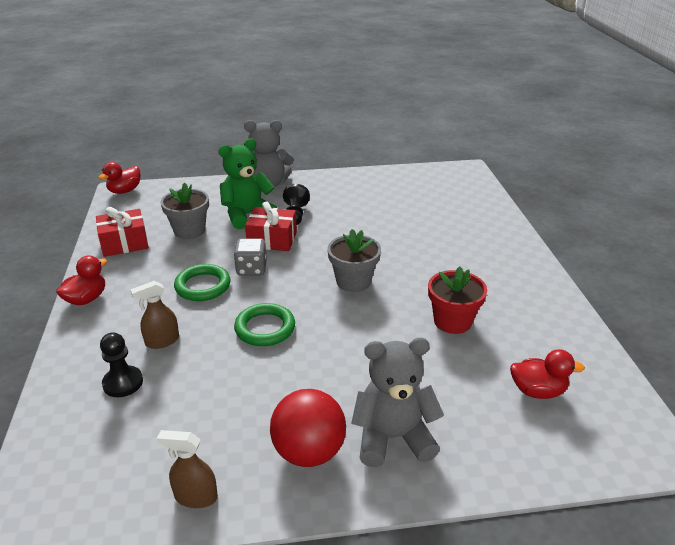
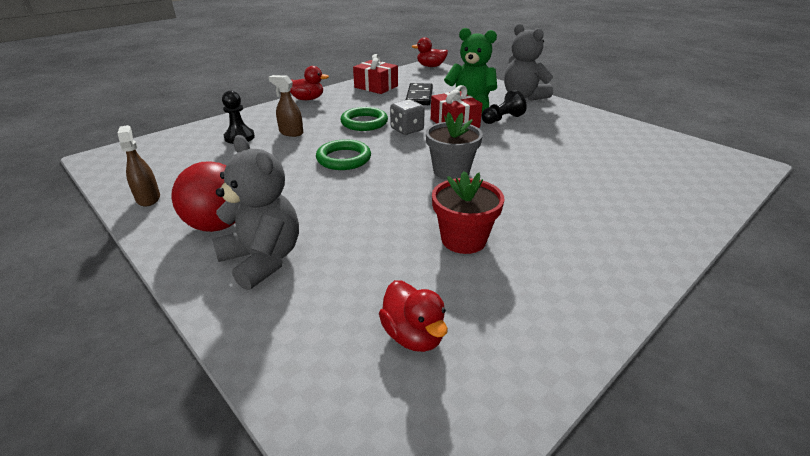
camera: 55 degrees right, 0 degrees up
(189, 231) = (419, 96): grey flower pot -> black domino

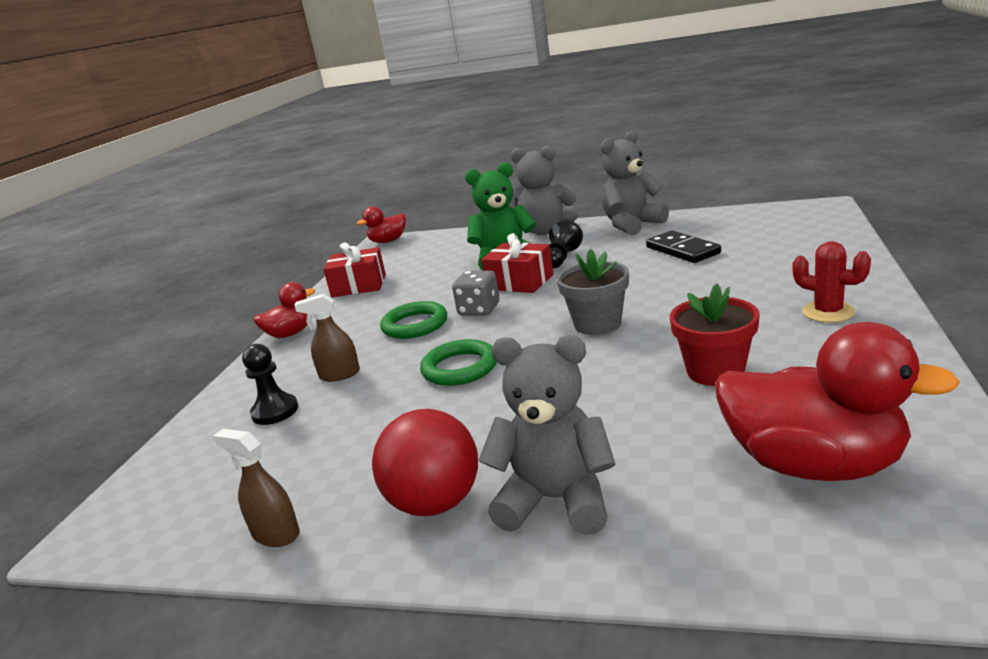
camera: 30 degrees left, 10 degrees down
(413, 335) = (814, 465): red duck -> red duck, size x1.85
(419, 96) = (432, 274): black domino -> black domino (682, 250)
(582, 116) = (632, 225): none -> grey teddy bear
(607, 243) = (828, 312): none -> red cactus

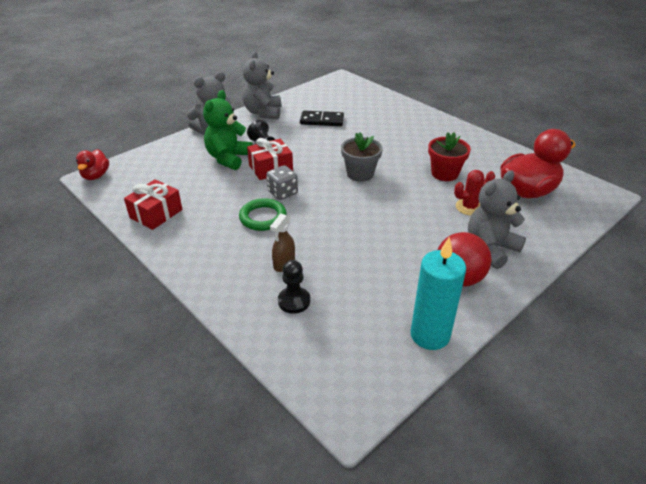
camera: 60 degrees left, 15 degrees up
(275, 534) = (430, 335): brown spray bottle -> turquoise candle
(290, 334) = (183, 264): red duck -> none
(460, 368) = (342, 225): green ring -> none
(828, 312) = (435, 132): red cactus -> red cactus (469, 207)

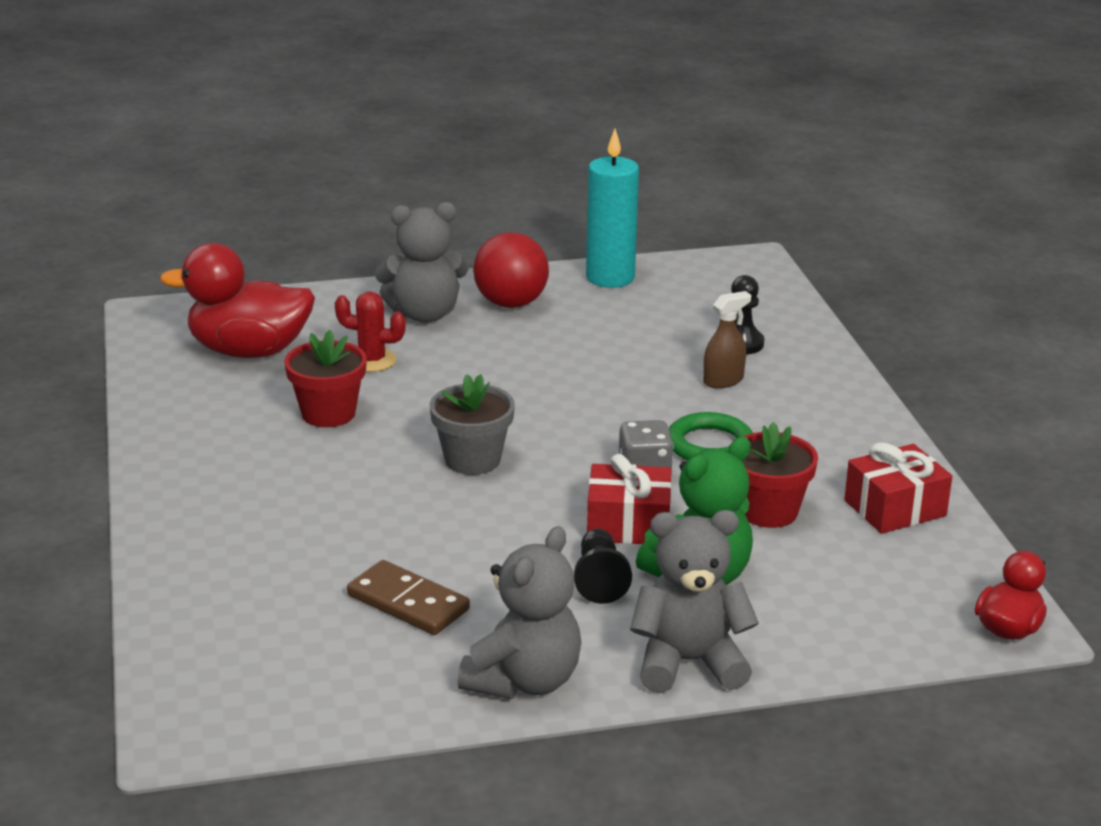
camera: 150 degrees left, 10 degrees down
(215, 193) = (768, 511): none -> red flower pot
(322, 120) = (408, 603): black domino -> brown domino

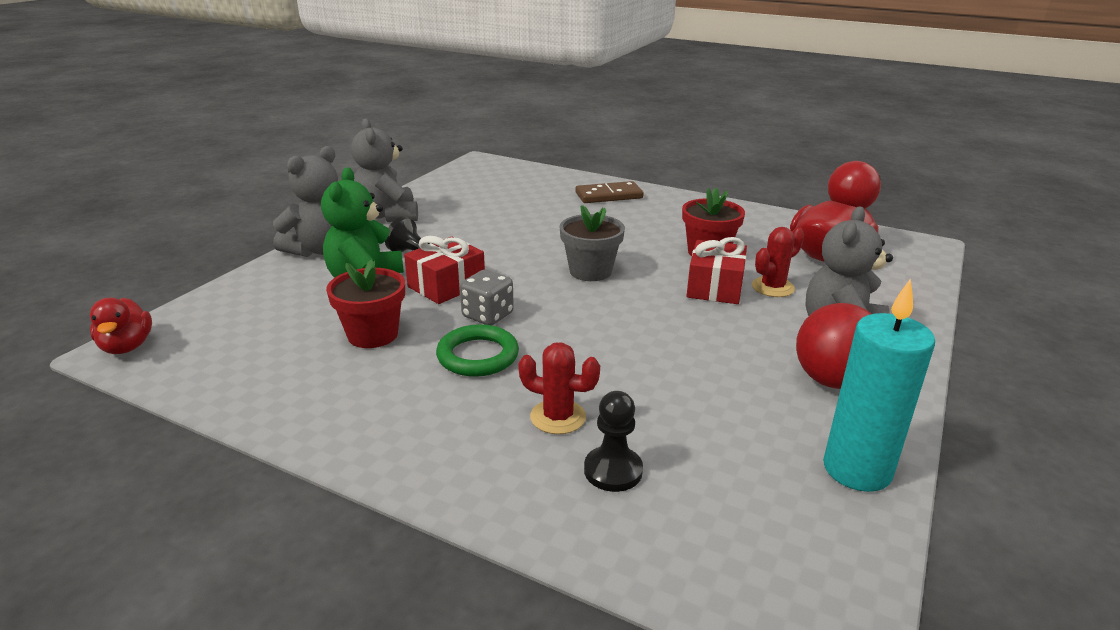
camera: 130 degrees right, 0 degrees up
(408, 603) = (486, 214): brown domino -> brown domino (609, 195)
(723, 380) = (558, 417): brown spray bottle -> red cactus
(895, 508) = (280, 385): red gift -> red gift (714, 287)

